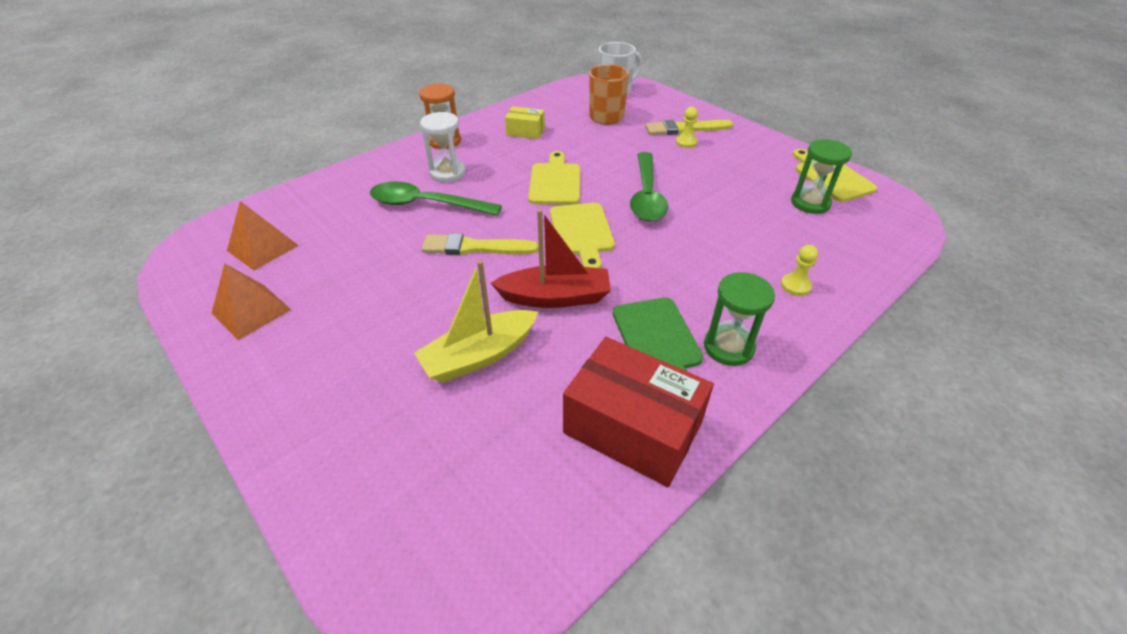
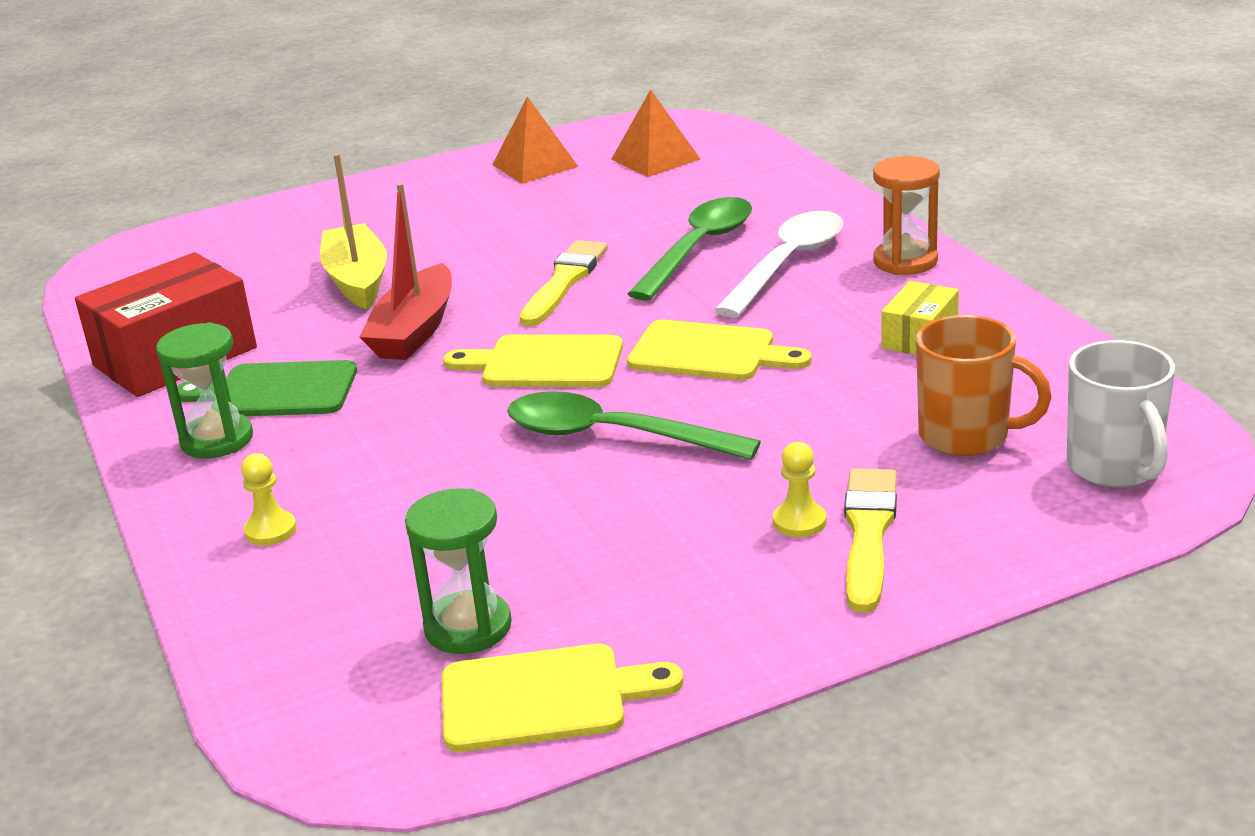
camera: 110 degrees right, 15 degrees down
(448, 173) = (787, 264): white hourglass -> white spoon

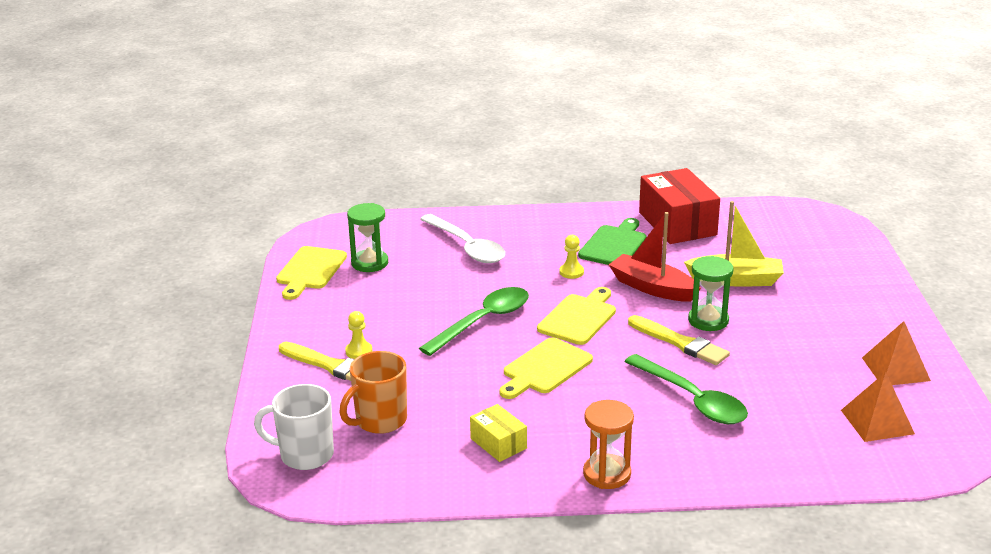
camera: 110 degrees right, 0 degrees up
(217, 440) = (577, 227): green hourglass -> green hourglass (708, 320)
(270, 530) = (484, 232): yellow pawn -> yellow pawn (571, 272)
(787, 264) = (641, 426): white spoon -> white spoon (467, 247)

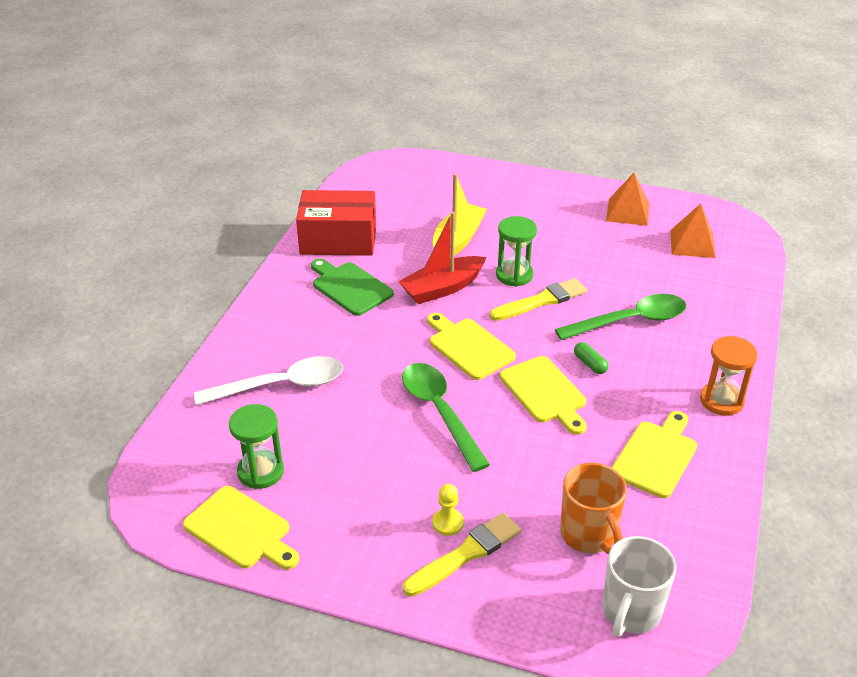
camera: 70 degrees left, 10 degrees up
(498, 443) = (656, 456): yellow box -> yellow cutting board
(571, 272) = (382, 328): yellow pawn -> none
(605, 386) = (590, 364): none -> green capsule

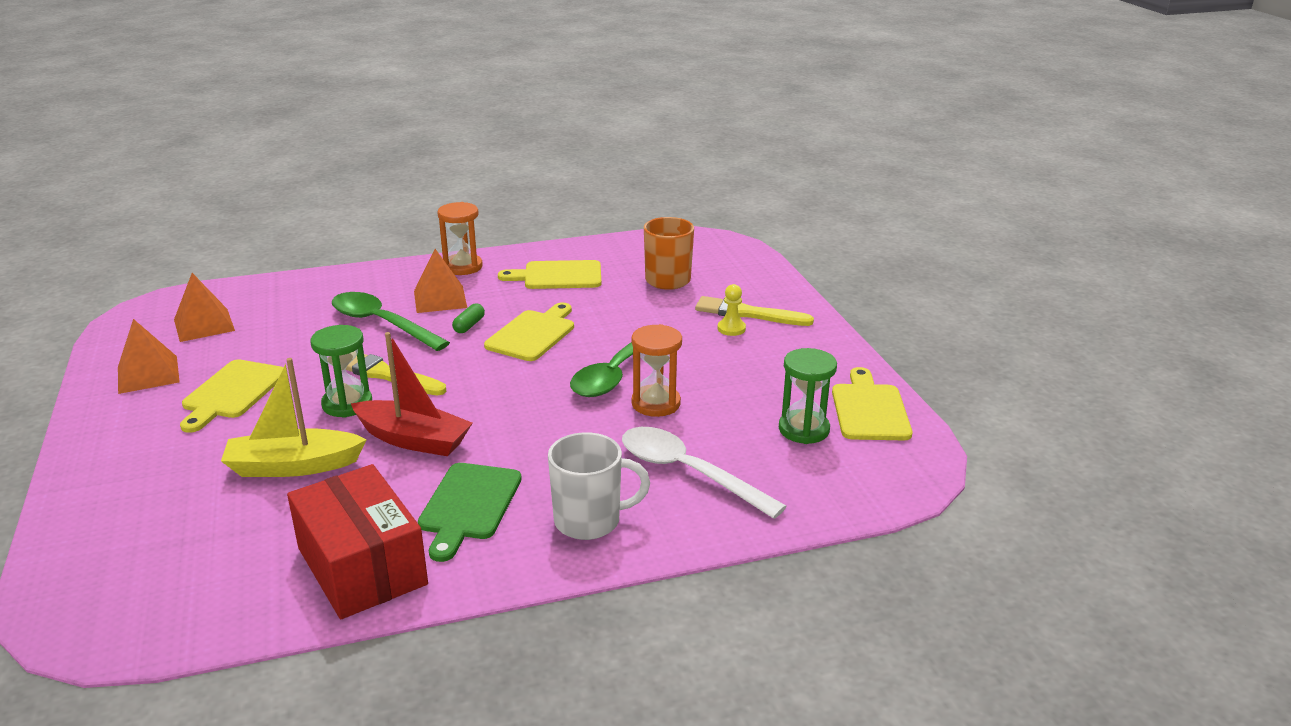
camera: 125 degrees left, 10 degrees down
(375, 411) = (656, 403): none -> orange hourglass
(469, 347) = (505, 389): yellow cutting board -> yellow cutting board (232, 392)
(630, 611) = (713, 254): white mug -> white mug (589, 521)
(656, 365) = (440, 299): none -> orange pyramid

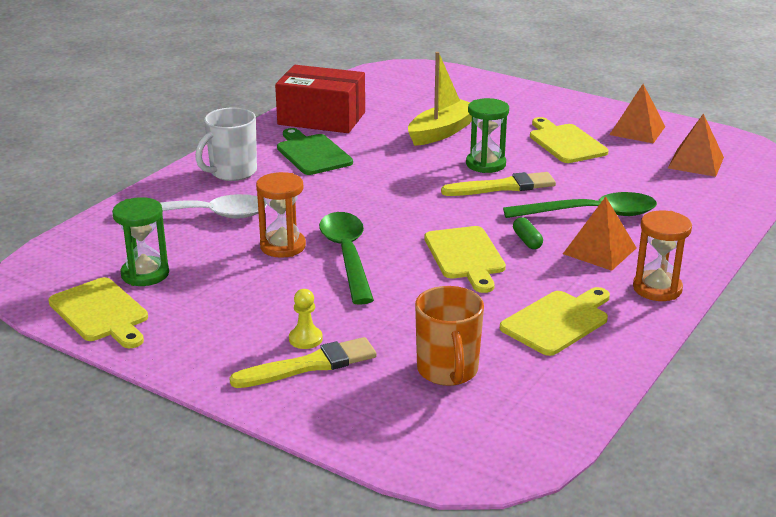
camera: 140 degrees right, 0 degrees up
(413, 439) = (405, 165): red boat -> none

